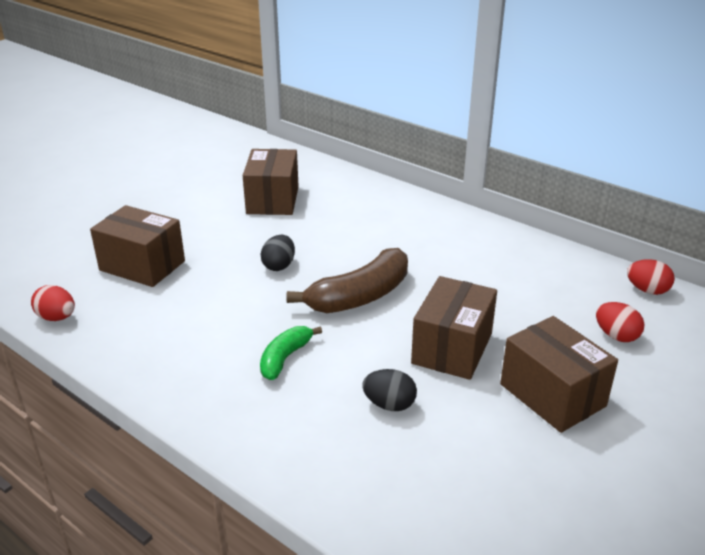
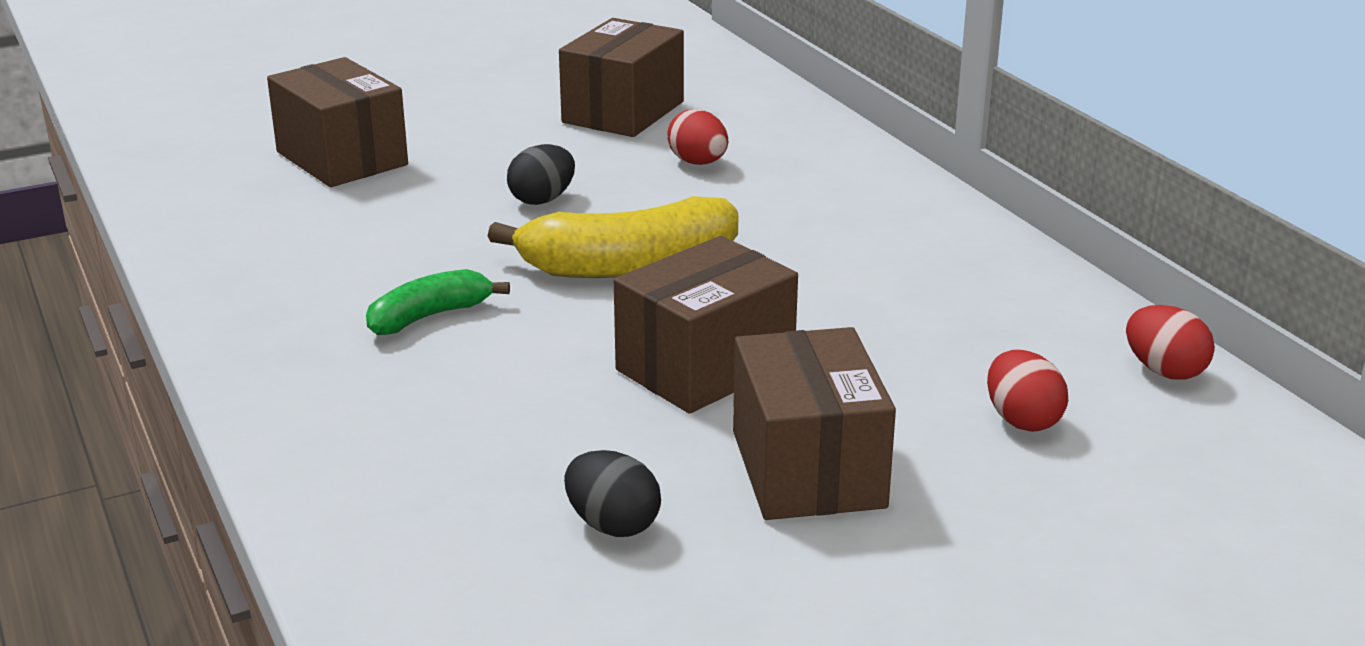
camera: 25 degrees right, 5 degrees down
(57, 317) = (167, 196): red egg -> red egg (698, 163)
(360, 296) = (627, 266): brown banana -> yellow banana
(389, 404) = (525, 412): black egg -> black egg (612, 525)

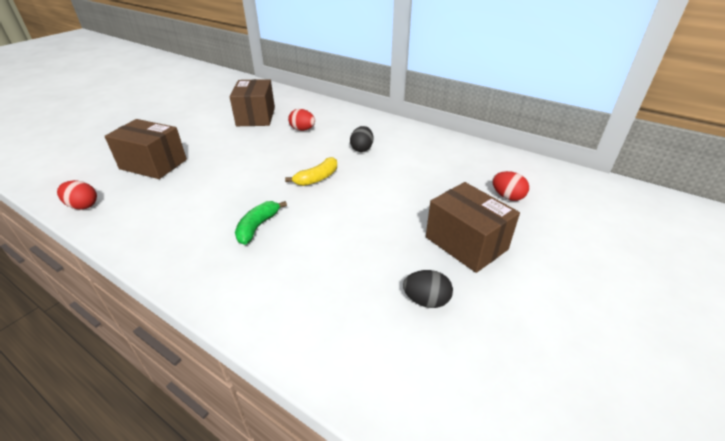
camera: 30 degrees left, 10 degrees up
(542, 200) = (257, 160): black egg -> black egg (362, 149)
(627, 266) = (317, 178): yellow banana -> yellow banana, size x0.57
(705, 367) = (387, 212): brown box -> none
(1164, 371) = (524, 164): red egg -> red egg (83, 206)

